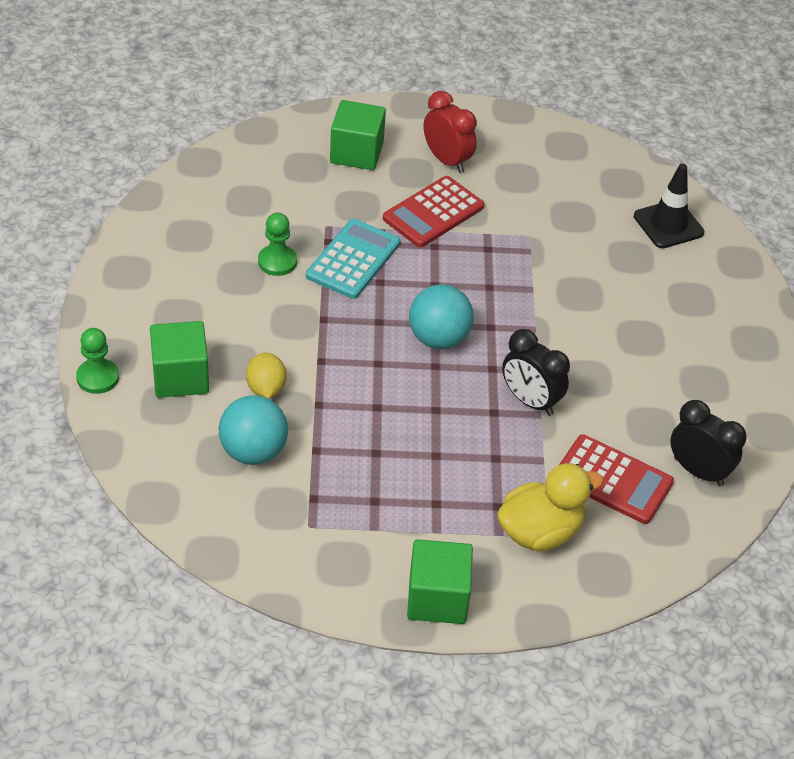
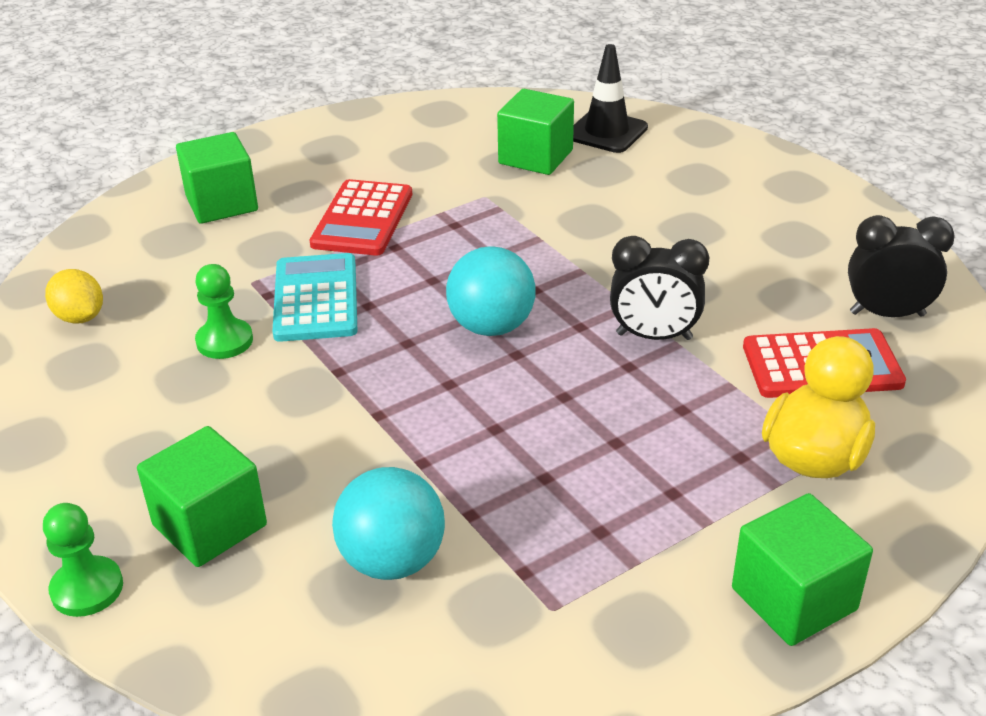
camera: 30 degrees left, 10 degrees down
(266, 388) = (339, 479): yellow lemon -> yellow lemon (80, 317)
(447, 160) = (330, 171): red clock -> none
(595, 220) = (535, 157): none -> green cube

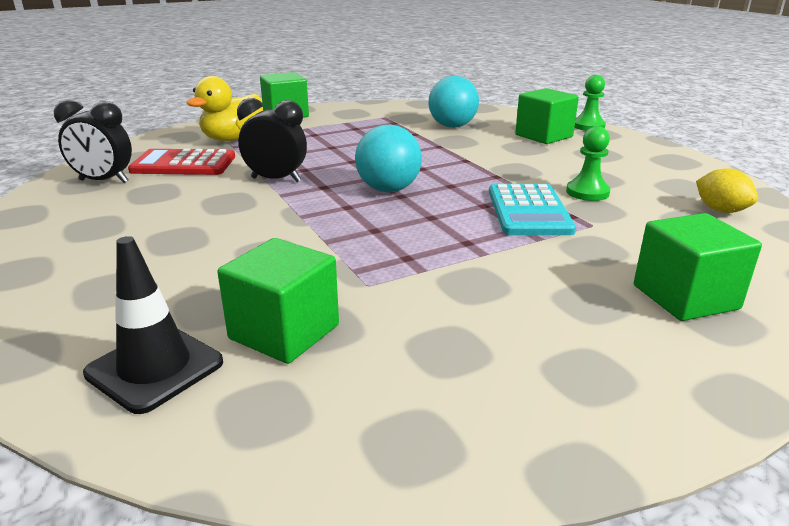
camera: 175 degrees left, 10 degrees down
(363, 219) = (506, 269): red calculator -> none

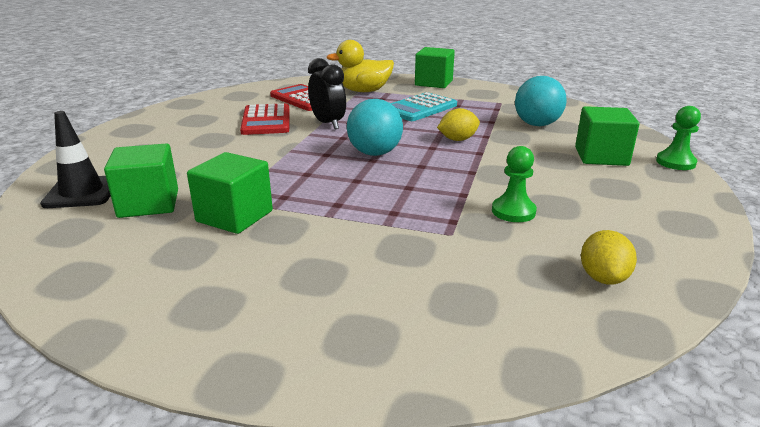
camera: 45 degrees right, 0 degrees up
(104, 181) = (250, 97): black clock -> none
(194, 198) = (266, 120): none -> red calculator
(425, 155) = (457, 139): none -> yellow lemon
(529, 211) = (429, 204): turquoise calculator -> turquoise calculator (419, 108)
(685, 297) = (379, 310): green cube -> green cube (234, 216)

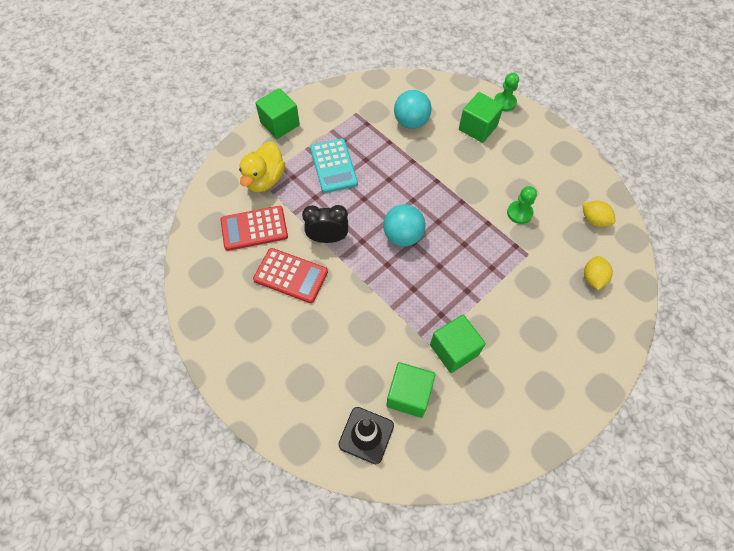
camera: 60 degrees left, 35 degrees up
(457, 139) = (409, 179): yellow lemon -> yellow lemon (593, 278)

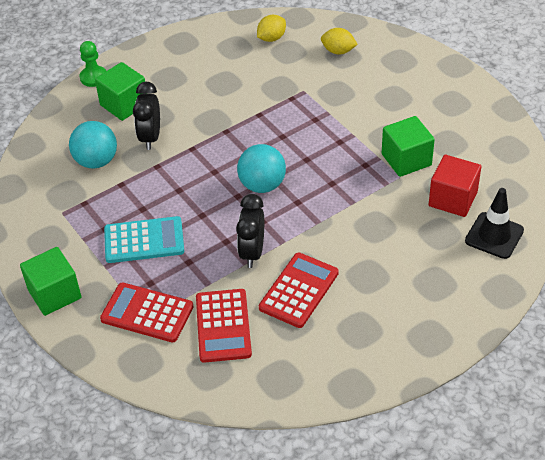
camera: 80 degrees left, 15 degrees down
(265, 179) = (147, 313): yellow duck -> red calculator
(409, 395) = (453, 199): green cube -> red cube
(443, 151) = (150, 137): none -> black clock
(519, 213) = (251, 89): green pawn -> none

